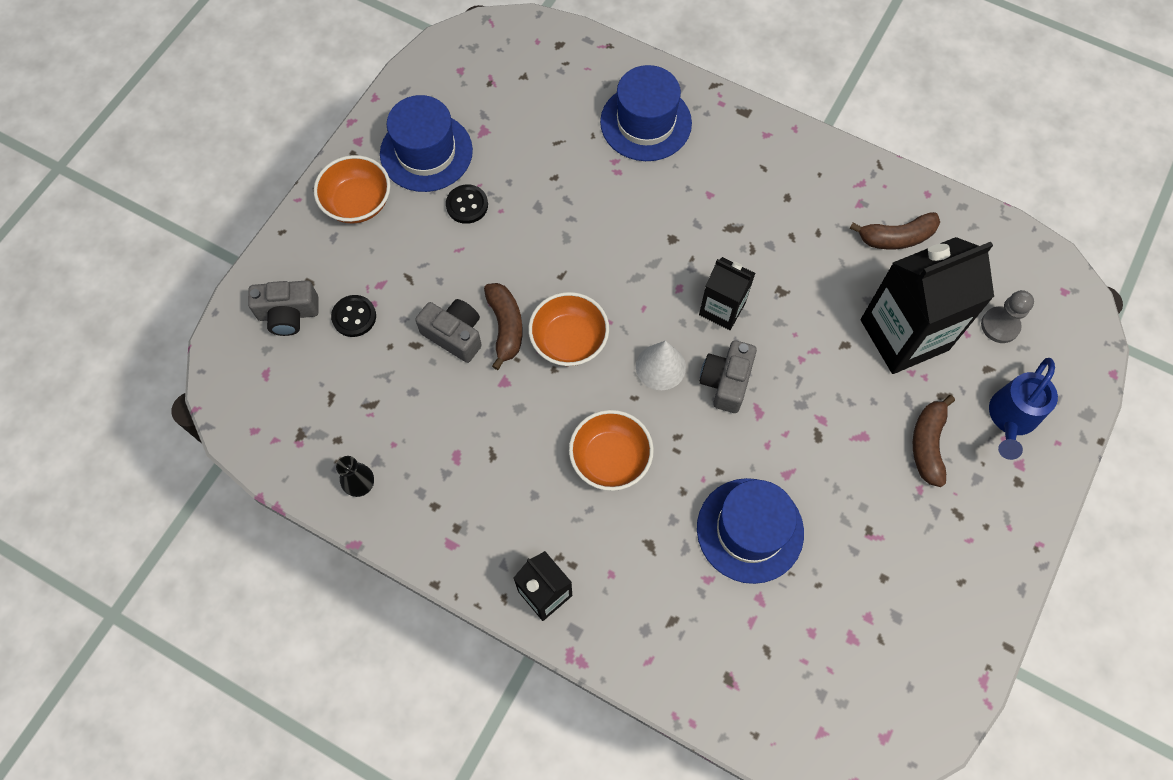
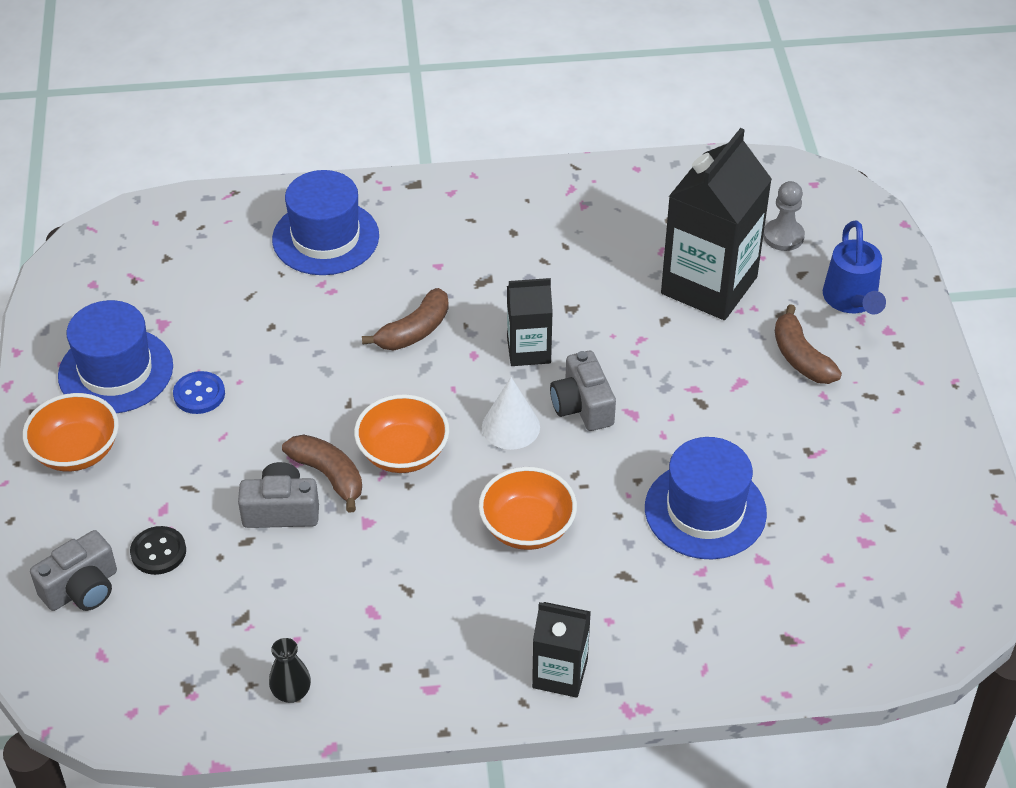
camera: 35 degrees left, 20 degrees down
(467, 205) = (199, 394): black button -> blue button
(896, 237) = (638, 215): brown banana -> brown banana (414, 331)

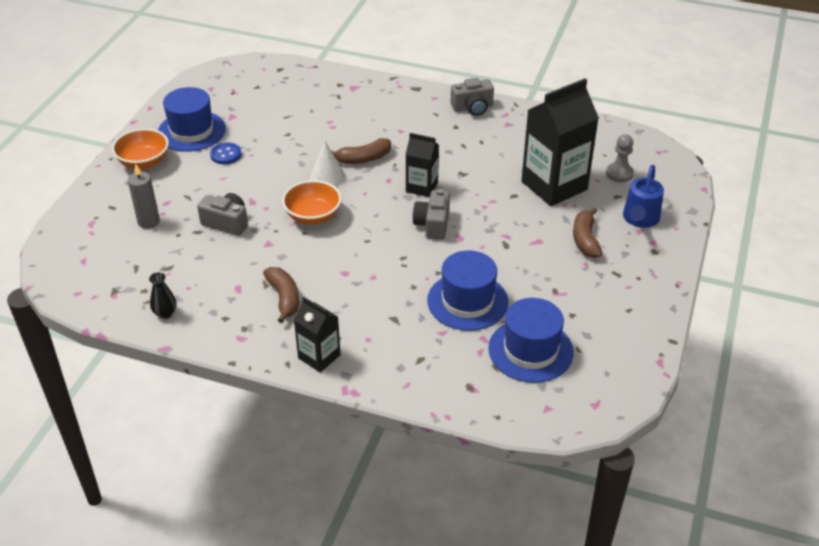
camera: 25 degrees right, 5 degrees down
(82, 588) = (98, 226): grey camera -> grey camera (472, 107)
(158, 552) = (148, 222): black button -> grey candle
(325, 238) = (348, 100): blue hat -> blue hat (530, 350)
(328, 475) = (264, 214): brown banana -> brown banana (284, 298)
(510, 427) = (383, 222): white cone -> white cone (327, 177)
(527, 527) = (355, 275): orange bowl -> none

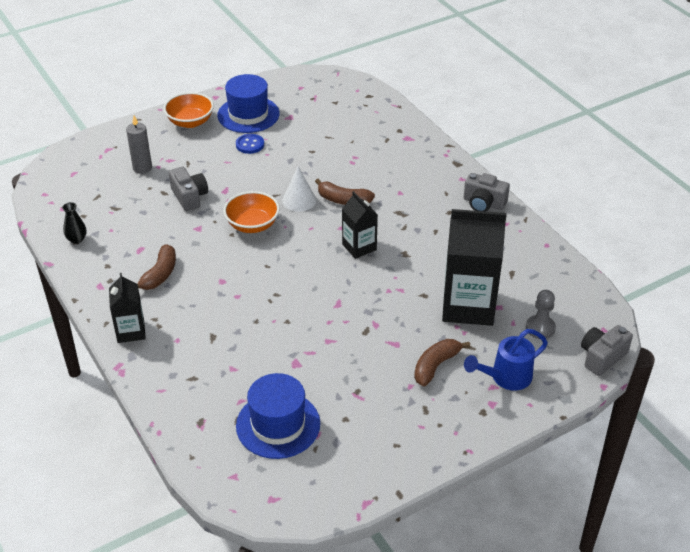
camera: 40 degrees right, 0 degrees up
(432, 224) = (330, 281): grey camera -> grey camera (602, 357)
(467, 301) = (280, 357): blue hat -> none

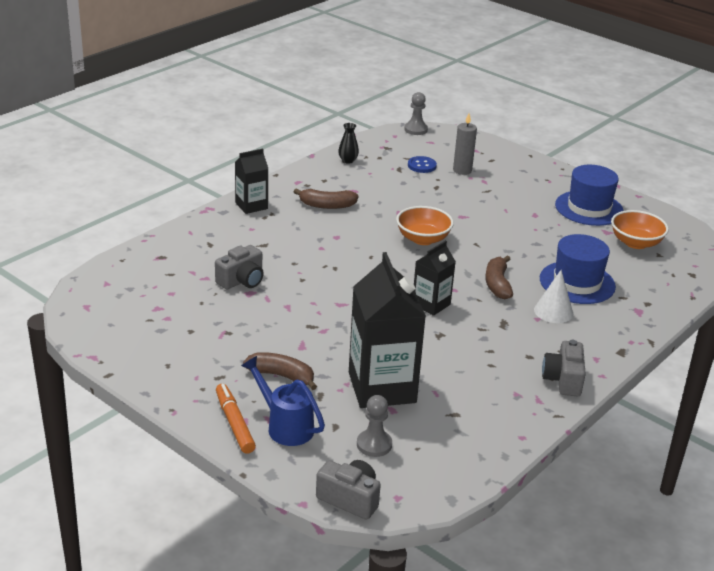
camera: 70 degrees right, 10 degrees down
(41, 176) = (415, 129): none -> grey pawn
(189, 197) = (439, 200): grey camera -> grey camera (242, 280)
(190, 122) = (549, 180): orange bowl -> orange bowl (635, 243)
(250, 145) = (542, 217): blue button -> blue button (422, 166)
(278, 425) = (171, 295): blue hat -> blue hat (577, 282)
(299, 200) = (478, 258): white cone -> white cone (553, 311)
(495, 410) = (234, 423): none -> orange marker

